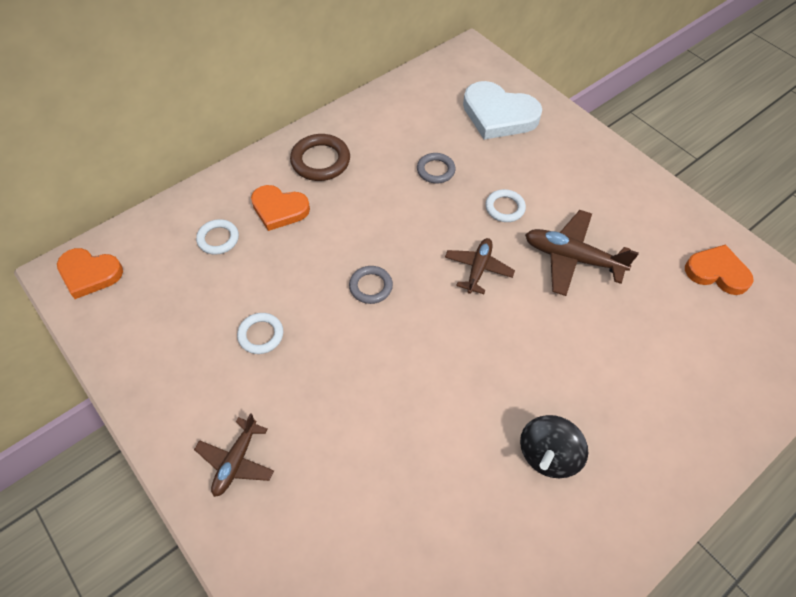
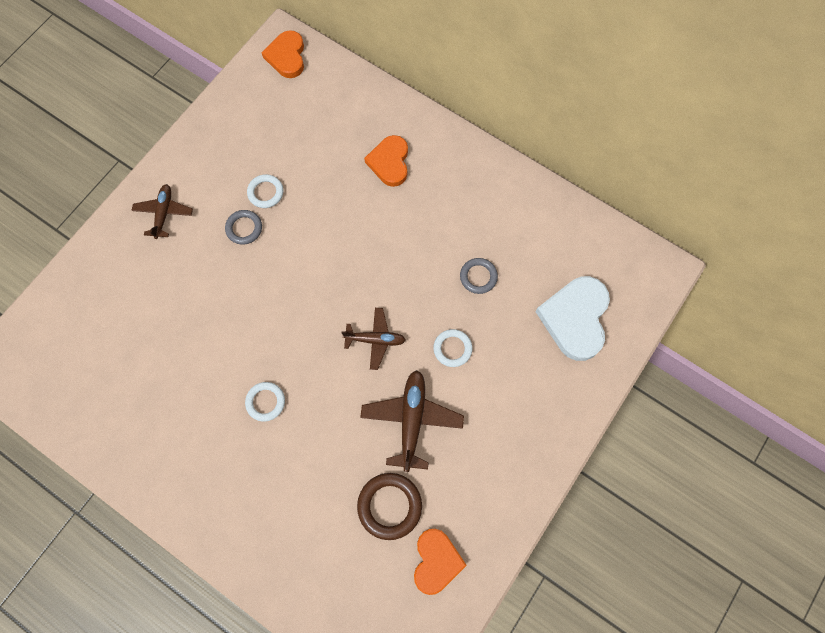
camera: 75 degrees right, 15 degrees up
(218, 239) = (345, 129): white ring -> white ring (265, 402)
(236, 461) = (164, 213): brown plane -> brown plane turned 90 degrees clockwise
(320, 161) = (455, 176): brown ring -> brown ring (389, 506)
(371, 286) = (332, 258): grey ring -> grey ring (244, 228)
(547, 455) = (215, 428): black spinning top -> none

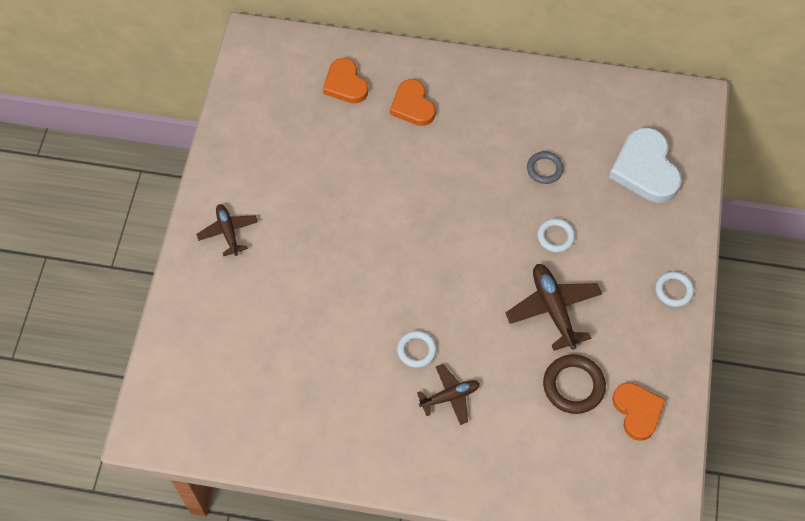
camera: 25 degrees left, 10 degrees down
(244, 228) = (311, 214): grey ring -> none
(265, 192) = (314, 176): white ring -> white ring (673, 290)
(287, 56) = (265, 51): orange heart -> orange heart (345, 84)
(375, 340) = (484, 258): brown plane -> brown plane (450, 396)

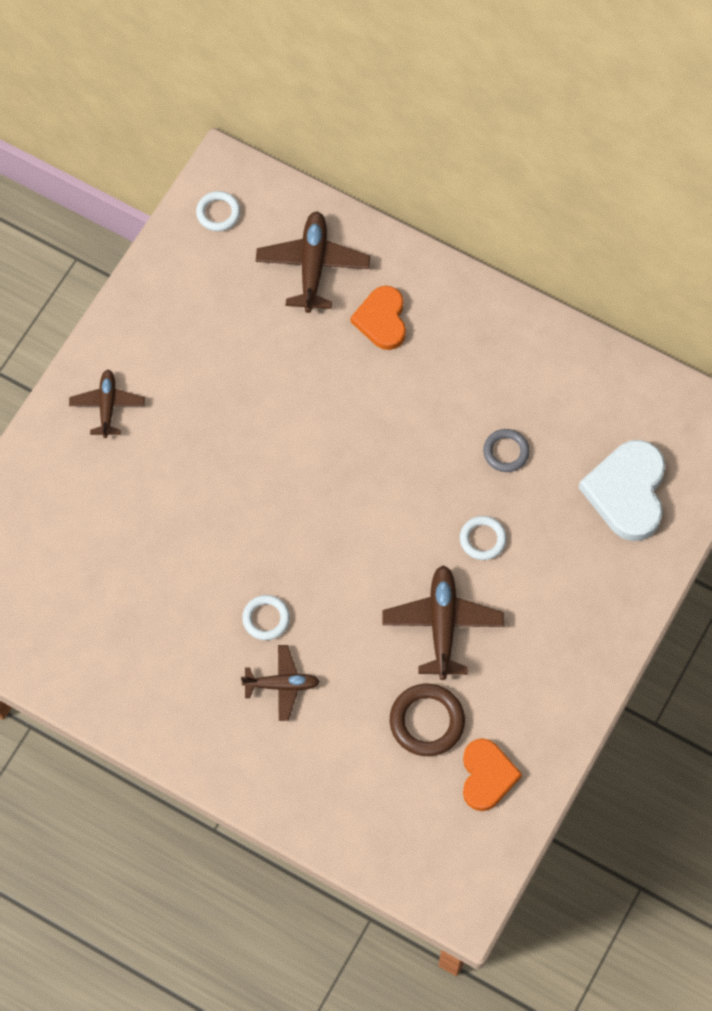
camera: 20 degrees right, 5 degrees up
(345, 84) = (313, 266): orange heart -> brown plane
(673, 290) = (593, 651): white ring -> white ring (218, 213)

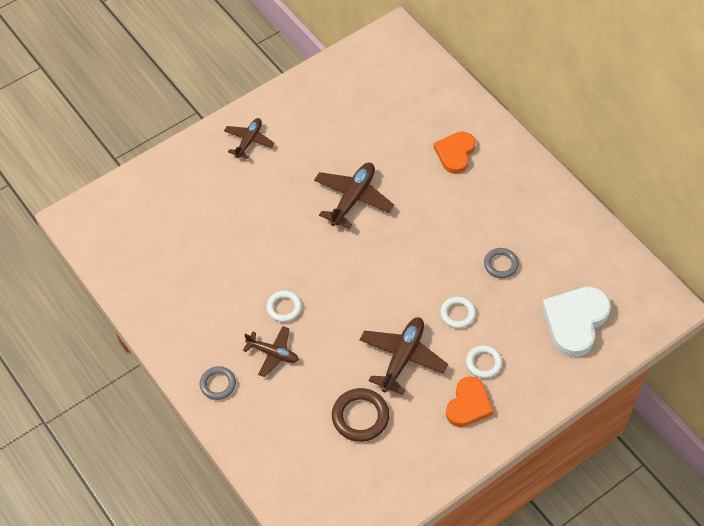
camera: 25 degrees right, 10 degrees down
(218, 213) = (379, 55): white ring -> white ring (483, 363)
(233, 753) = (218, 384): none -> grey ring
(313, 266) = (425, 106): brown plane -> brown plane (353, 198)
(487, 776) = (385, 470): orange heart -> orange heart (468, 405)

